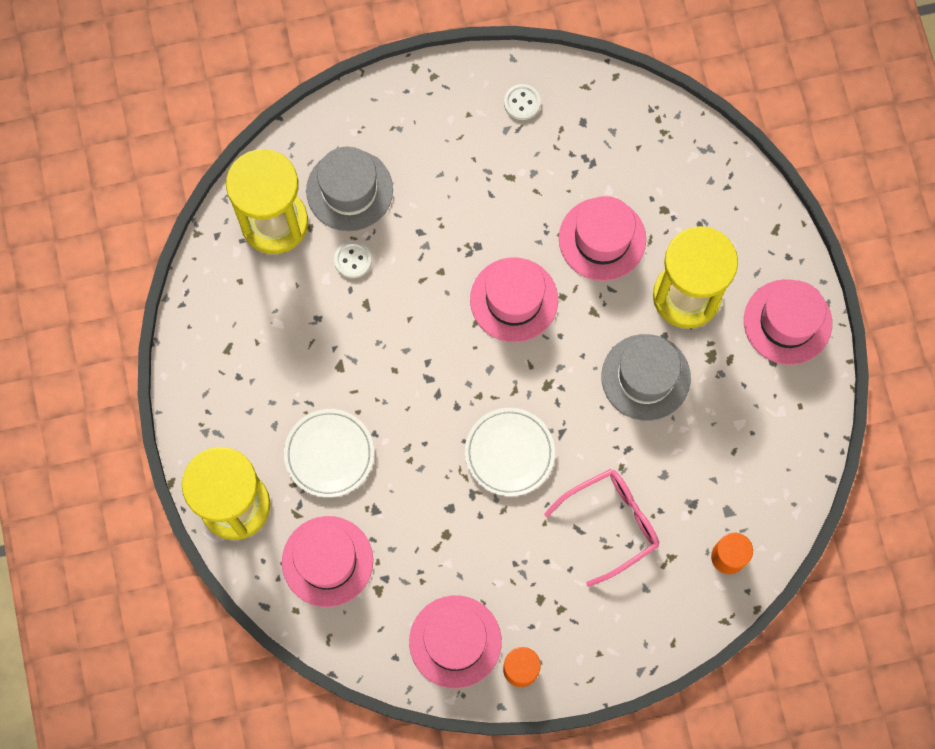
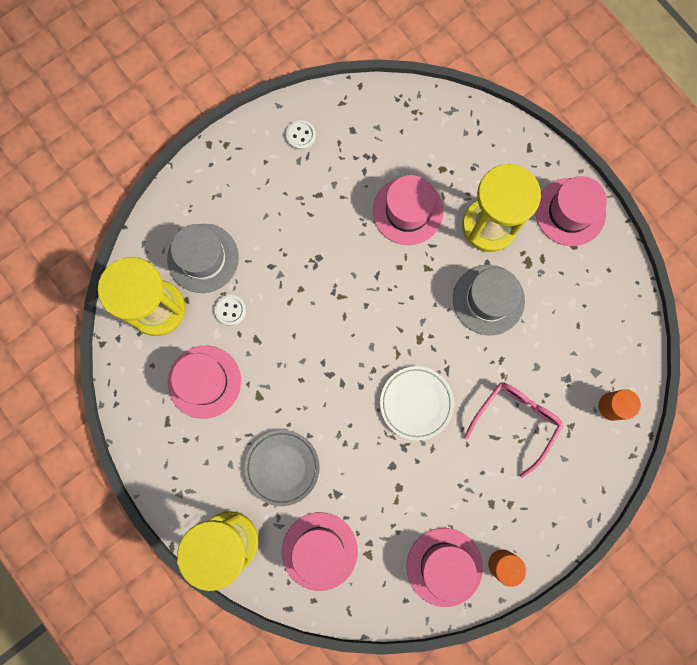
camera: 25 degrees left, 5 degrees up
(329, 454) = (282, 467): white plate -> grey plate
(514, 300) = (364, 286): pink hat -> pink hat (204, 382)

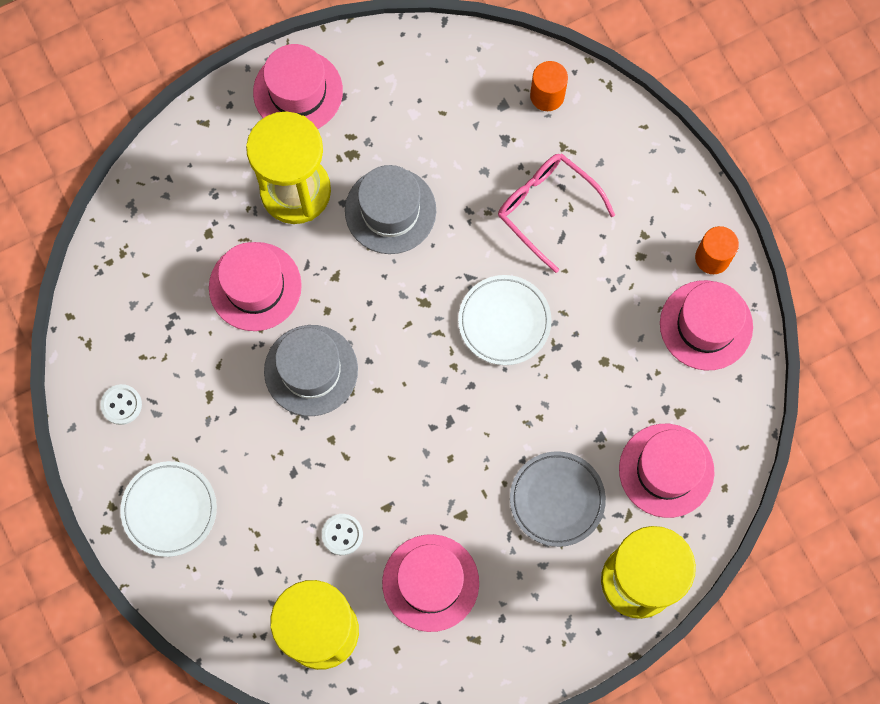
camera: 80 degrees left, 5 degrees down
(203, 258) = (264, 560): grey hat -> grey hat (311, 370)
(230, 184) = (169, 509): none -> white plate

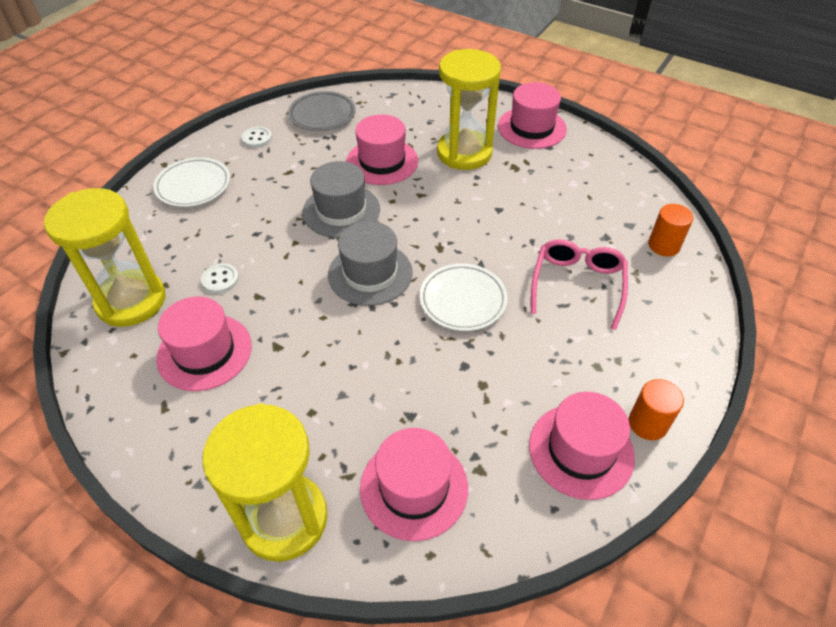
camera: 60 degrees right, 25 degrees down
(390, 210) = (493, 201): grey hat -> grey hat (370, 273)
(557, 499) = (330, 409): grey plate -> grey plate (322, 115)

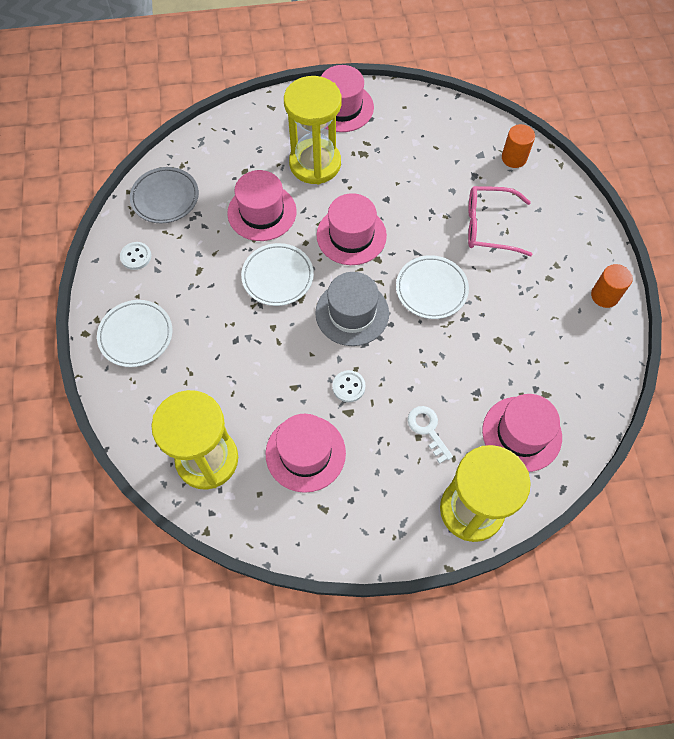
camera: 40 degrees left, 15 degrees up
(220, 279) = (253, 395): white button -> white button (348, 387)
(327, 412) = (427, 429): none -> white key
(341, 211) = (277, 277): grey hat -> white plate
(577, 285) = (489, 226): pink glasses -> pink glasses turned 60 degrees counterclockwise
(581, 450) = (585, 340): pink hat -> pink hat (351, 235)

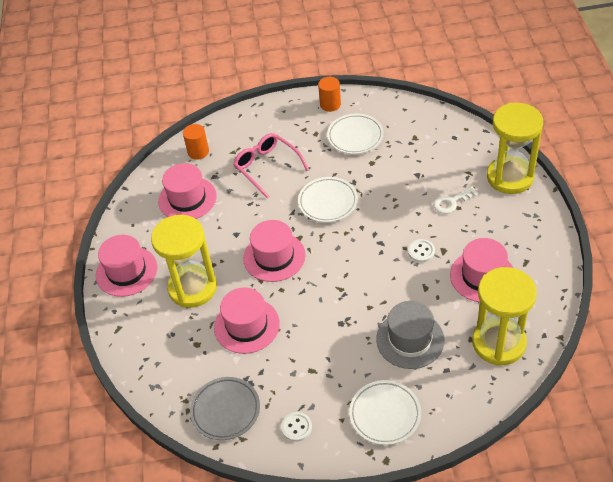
camera: 85 degrees left, 15 degrees down
(277, 277) = (318, 307): white plate -> white plate (355, 136)
(352, 313) = (352, 252): grey hat -> grey hat (410, 340)
(489, 226) = (267, 167): pink glasses -> pink glasses turned 135 degrees clockwise
(521, 433) = (447, 150): pink hat -> pink hat (187, 199)

